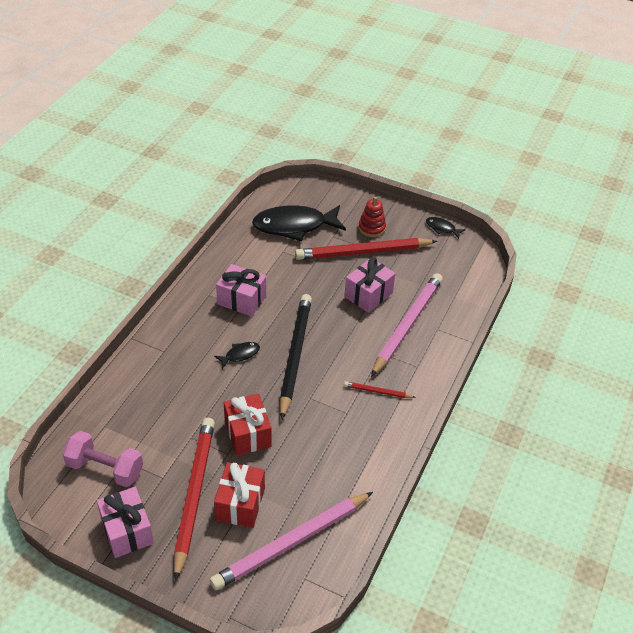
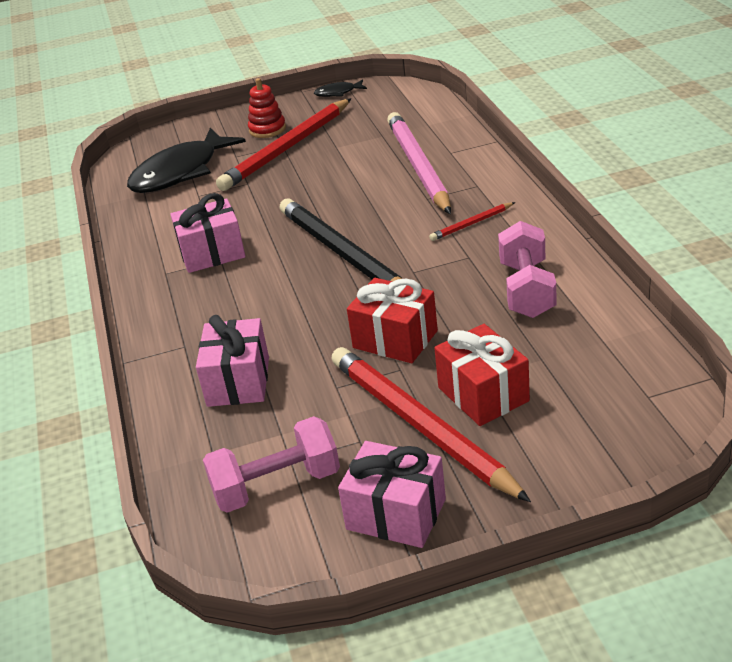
camera: 35 degrees left, 10 degrees down
(240, 354) = (281, 291): black fish -> none
(291, 542) = (587, 381): pink pencil -> none
(343, 461) = (527, 290): none -> pink dumbbell
(368, 295) = (344, 171): pink gift -> pink gift (238, 381)

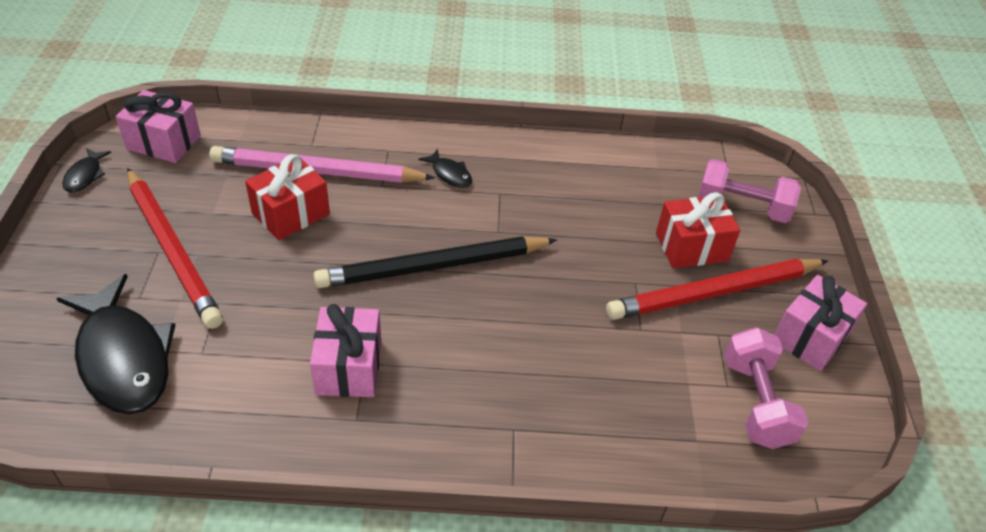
camera: 80 degrees left, 10 degrees up
(238, 381) = (599, 396): pink gift -> pink gift (164, 142)
(267, 129) = (104, 254): red stacking toy -> none
(395, 339) = (593, 273): red gift -> red gift (291, 214)
(471, 224) = (450, 174): red pencil -> black fish
(527, 290) = (570, 179): pink dumbbell -> pink dumbbell (742, 207)

